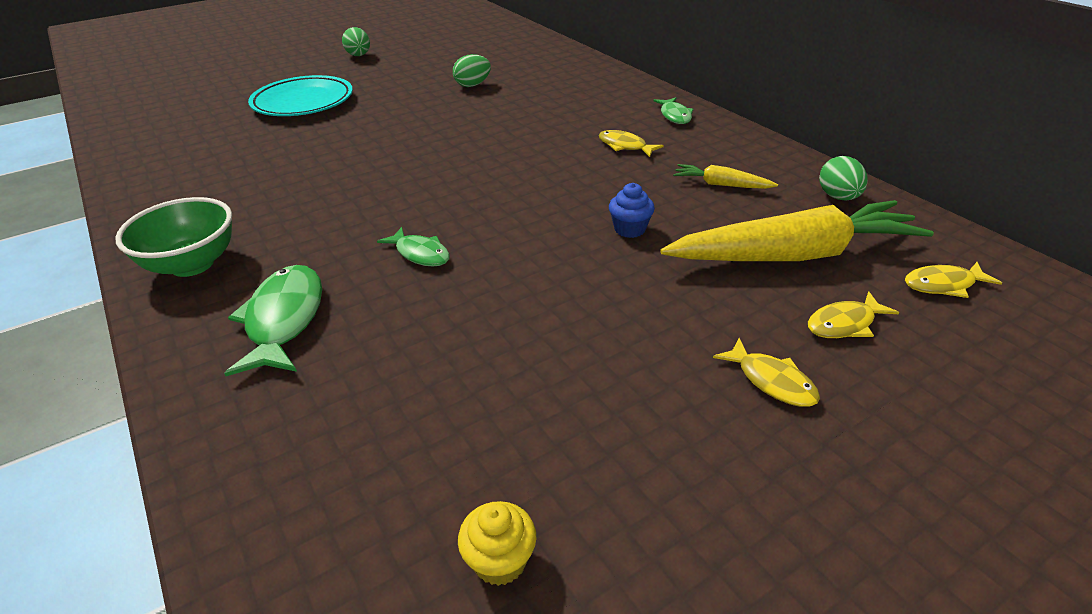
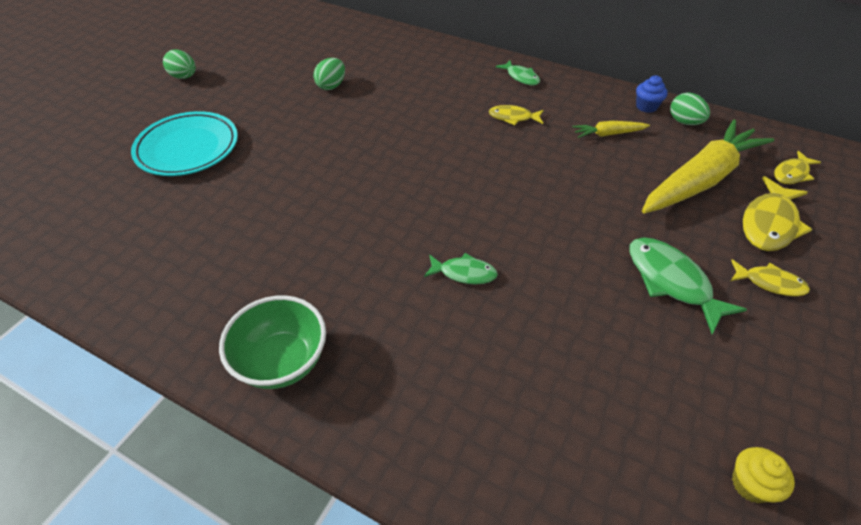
camera: 30 degrees left, 10 degrees up
(284, 320) = (423, 379): green fish -> green fish (671, 282)
(630, 229) = (587, 194): blue cupcake -> blue cupcake (646, 107)
(844, 324) = (769, 223): yellow fish -> yellow fish, size x1.68

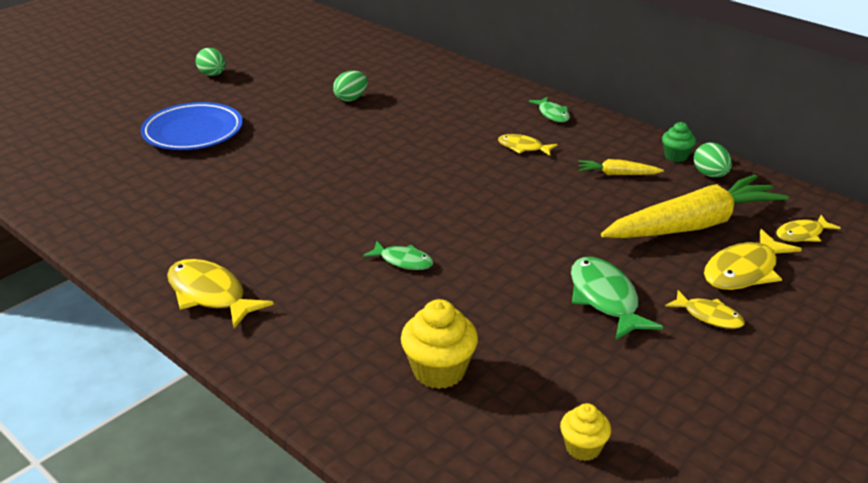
camera: 15 degrees right, 15 degrees down
(188, 148) = (193, 132): turquoise plate -> blue plate
(282, 361) = (210, 295): green bowl -> yellow fish
(563, 413) = (439, 371): none -> yellow cupcake
(646, 107) = (676, 156): blue cupcake -> green cupcake

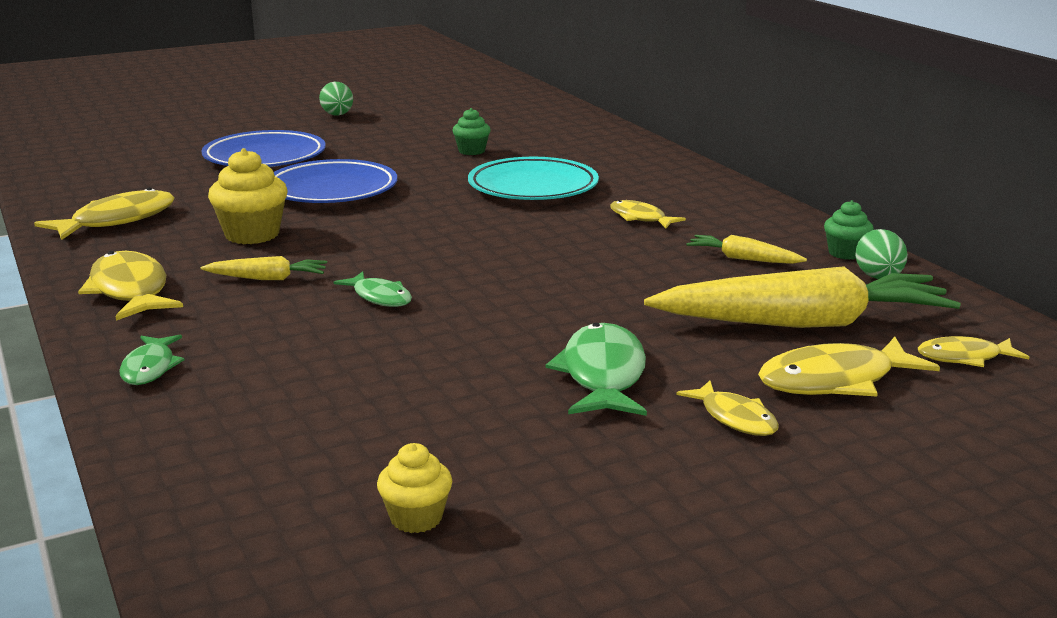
camera: 20 degrees right, 10 degrees down
(131, 223) = (117, 220): none -> yellow fish
(277, 159) = (332, 190): none -> blue plate
(305, 260) = (267, 278): none -> yellow carrot
(351, 99) = (471, 151): green egg -> green cupcake
(426, 129) = (533, 187): none -> turquoise plate
(439, 371) = (313, 404): yellow cupcake -> yellow cupcake (252, 234)
(552, 114) = (711, 193): green fish -> green fish (150, 368)

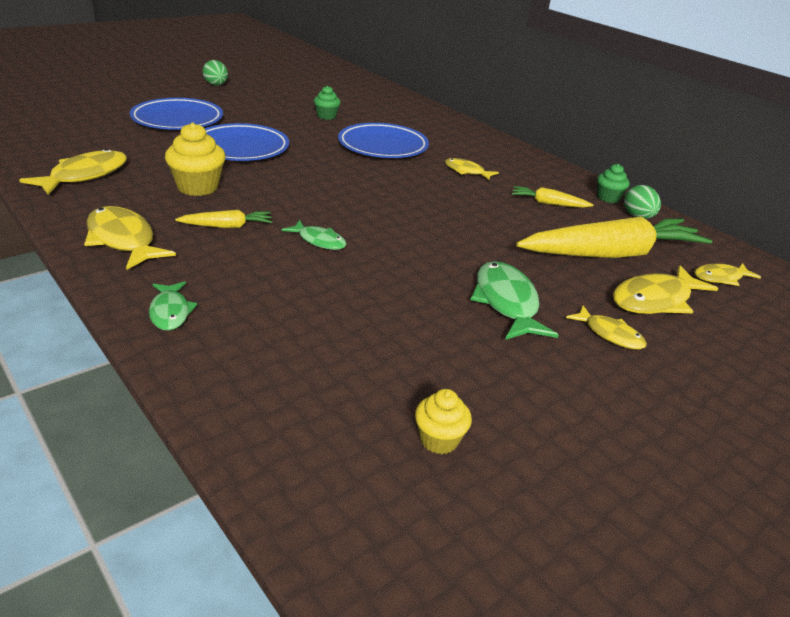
camera: 15 degrees left, 10 degrees up
(533, 187) = (383, 146): turquoise plate -> blue plate

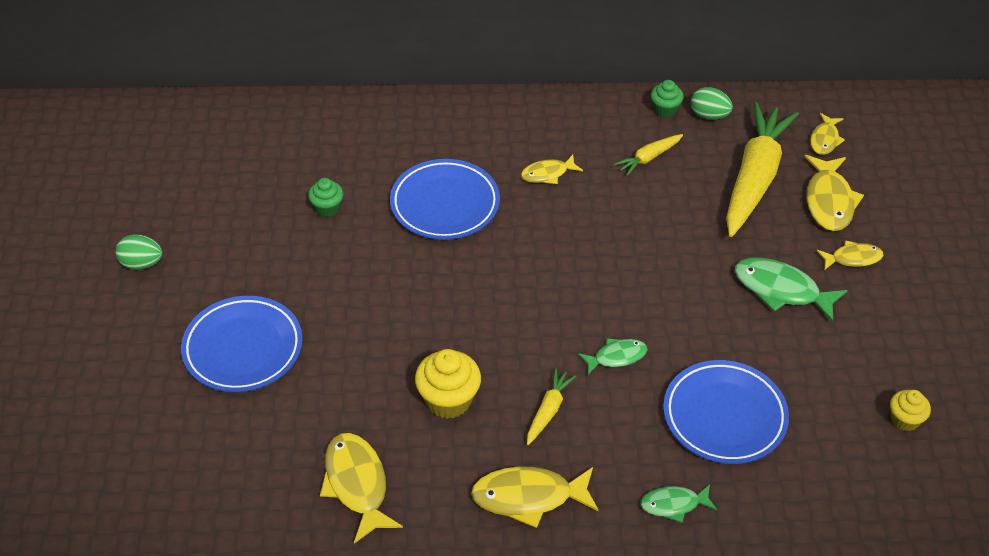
camera: 50 degrees left, 15 degrees up
(170, 312) = (674, 505): green fish -> green fish turned 150 degrees clockwise
(241, 148) = (370, 325): blue plate -> blue plate (724, 416)

